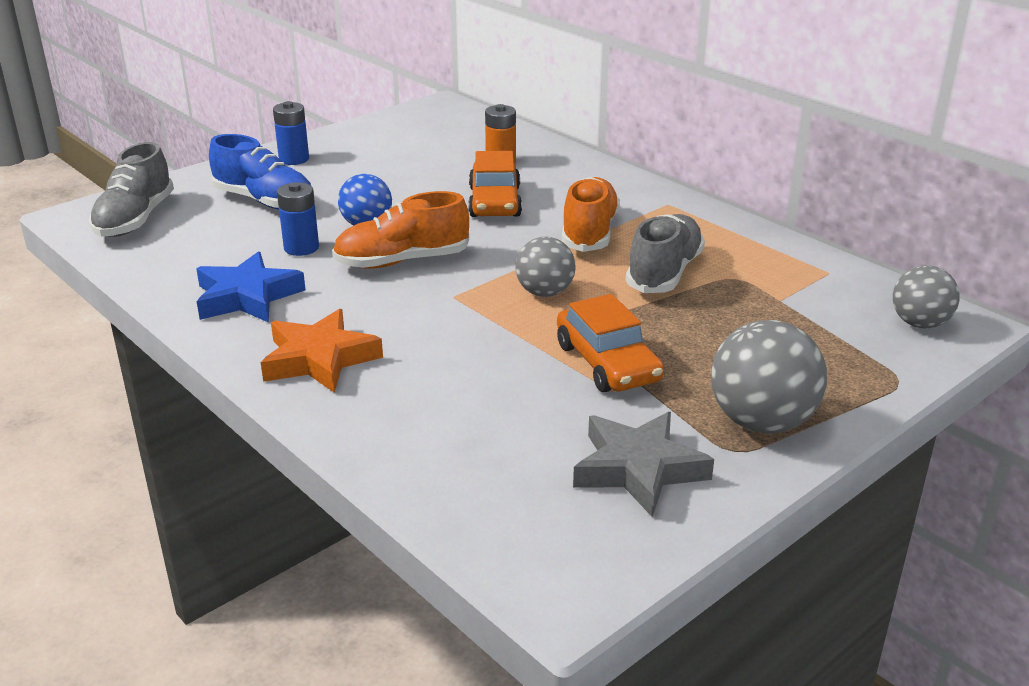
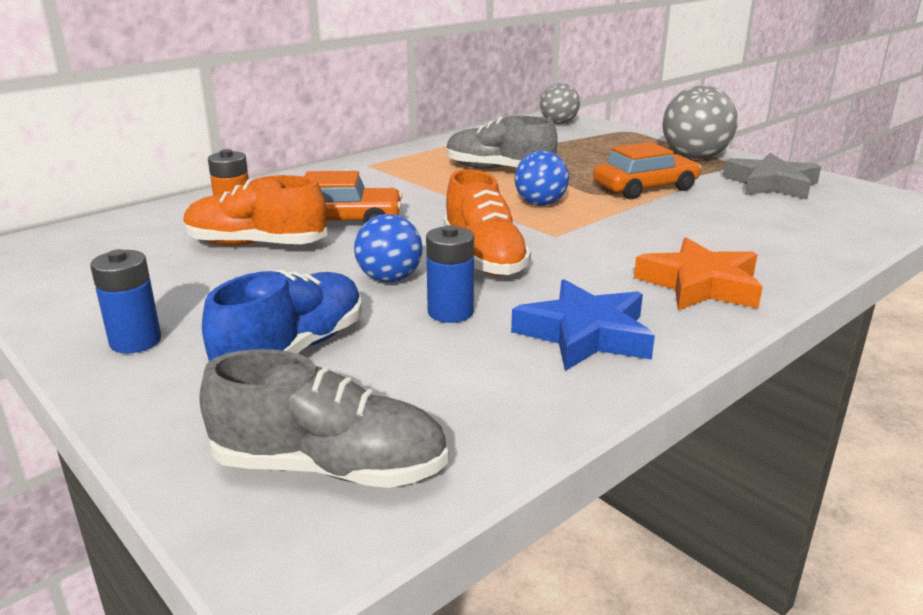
camera: 90 degrees left, 5 degrees down
(544, 292) = (540, 204): grey ball -> blue ball
(589, 233) = (423, 188): orange shoe -> orange shoe (256, 245)

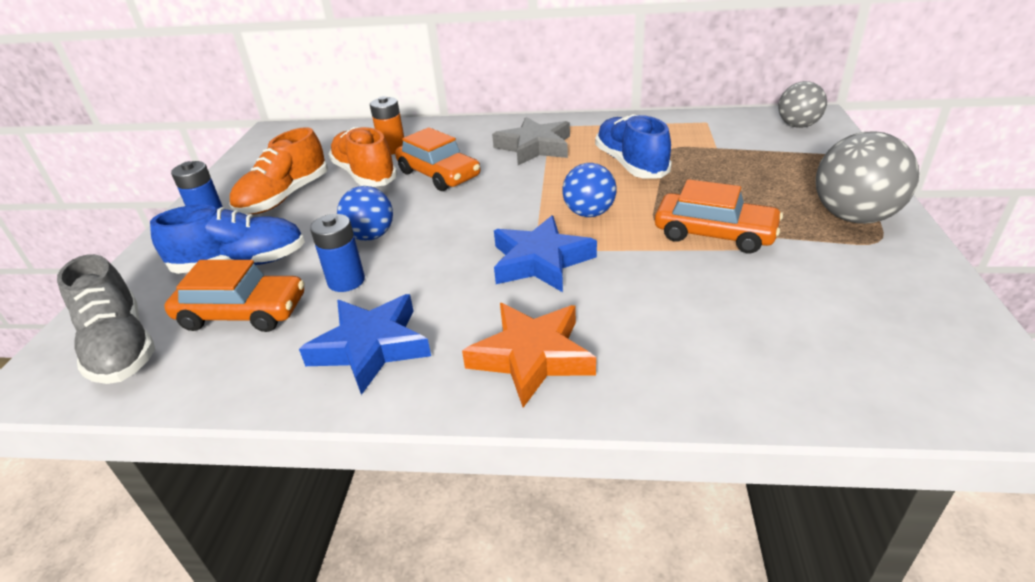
camera: 50 degrees right, 10 degrees up
(405, 376) = (243, 313): none -> orange car
(484, 257) = (450, 246): orange shoe -> orange shoe (284, 197)
(499, 170) = (631, 164): grey shoe -> blue shoe
(576, 239) = (540, 261): none -> blue star
(771, 184) = (867, 286): grey star -> grey star (534, 147)

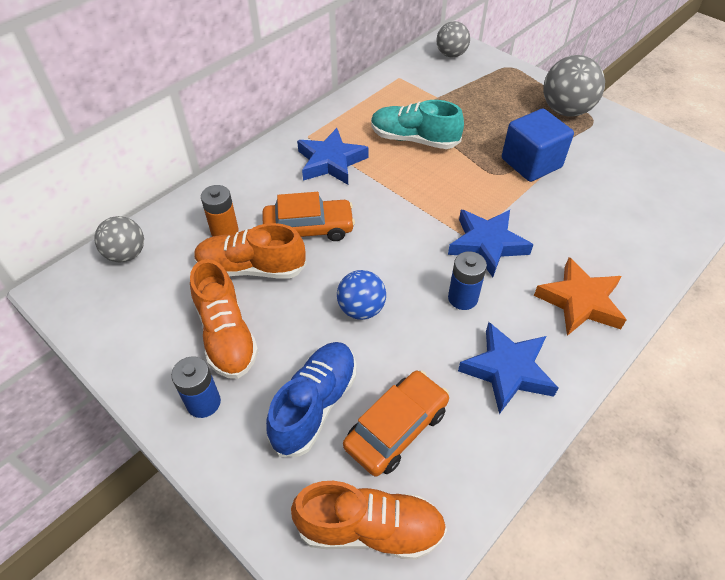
camera: 55 degrees left, 15 degrees up
(120, 347) = (370, 529): grey shoe -> orange shoe
(328, 133) = (126, 254): none -> grey ball
(346, 281) = (412, 350): blue battery -> blue battery (462, 298)
(534, 147) = (331, 162): grey star -> blue star
(589, 213) = (454, 193): blue ball -> none
(631, 164) = (414, 139): blue shoe -> turquoise shoe
(714, 234) = (531, 163): orange car -> blue cube

